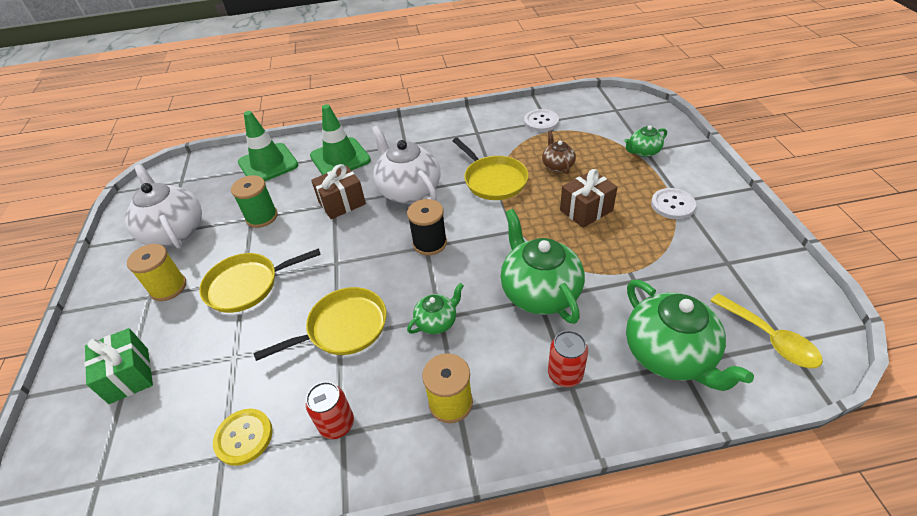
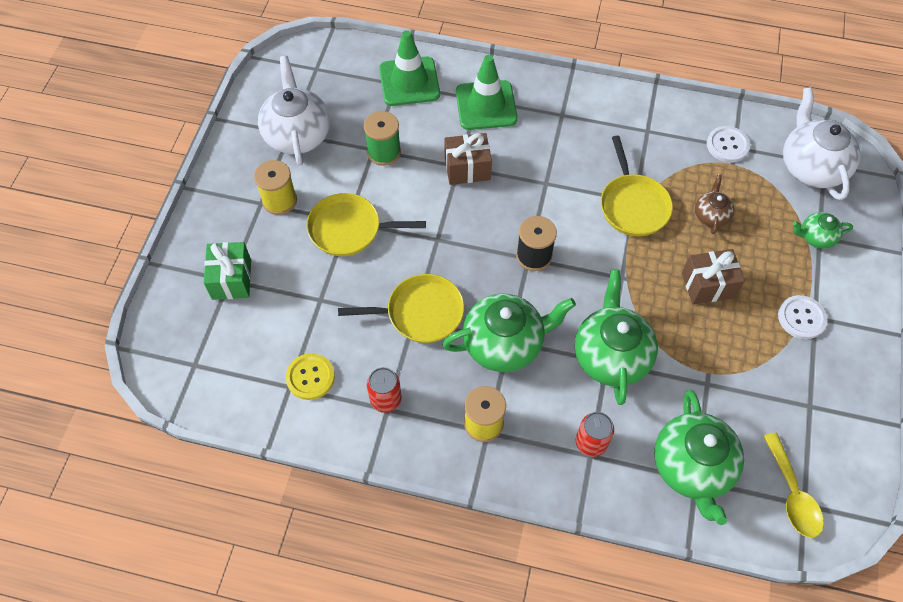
camera: 20 degrees right, 15 degrees up
(409, 190) = (540, 181): white teapot -> white teapot (811, 167)
(437, 322) = (504, 344): green teapot -> green teapot, size x1.95

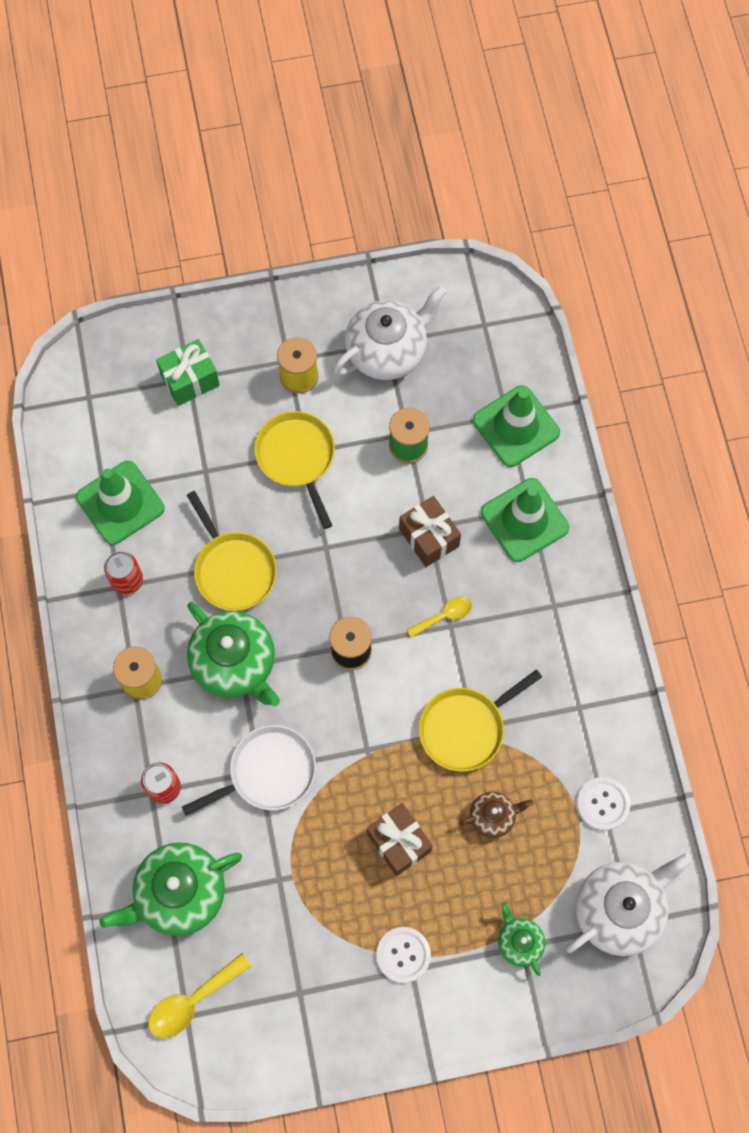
camera: 65 degrees right, 10 degrees up
(310, 377) = (120, 503): yellow button -> green traffic cone
(536, 183) = (444, 616): none -> yellow spoon
(611, 355) = (268, 772): green teapot -> white pan

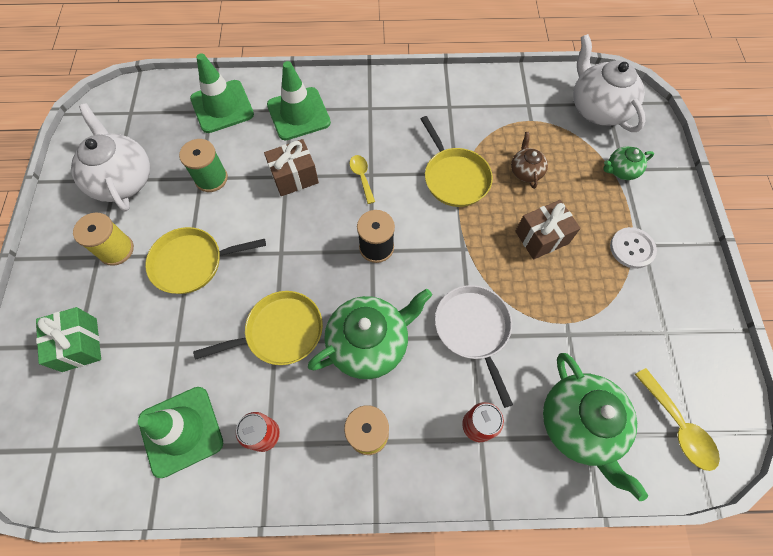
camera: 80 degrees left, 5 degrees down
(603, 804) = (521, 105): white button -> none

